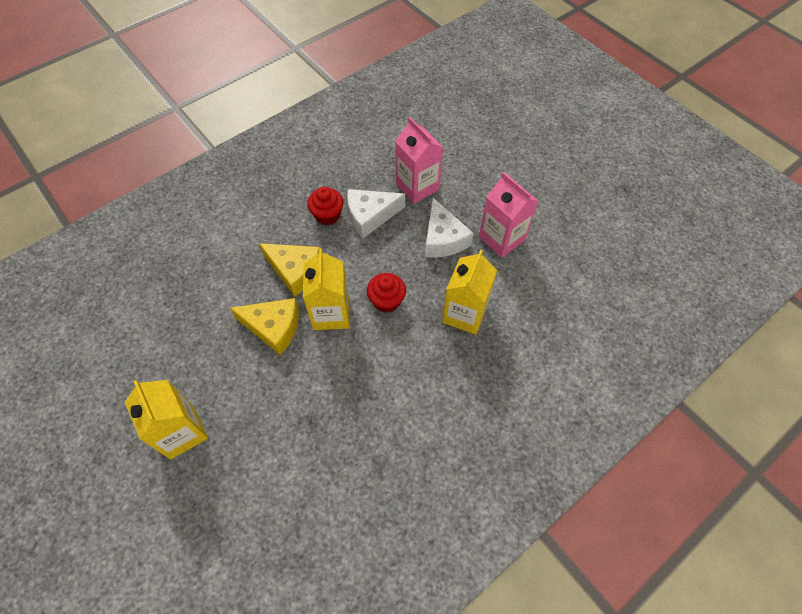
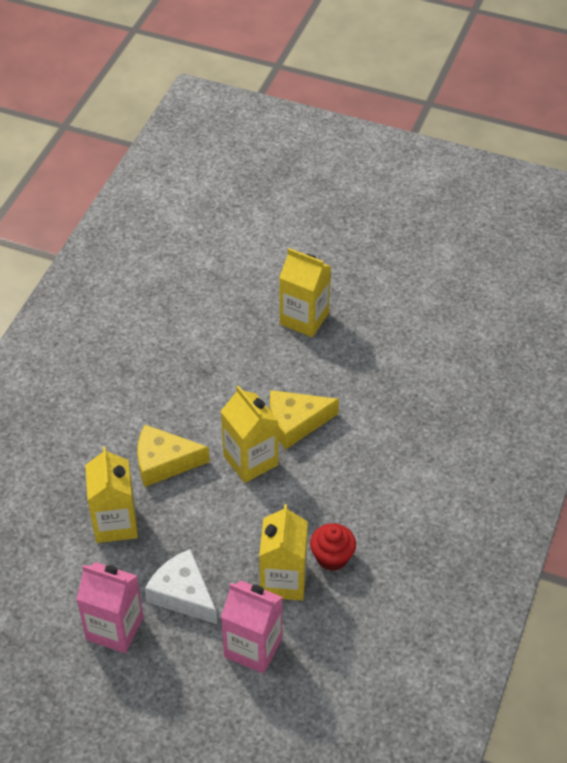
camera: 150 degrees right, 10 degrees down
(295, 271) = (318, 482): yellow cheese -> yellow cheese (164, 462)
(370, 216) = (283, 580): white cheese -> yellow carton
(386, 301) = (203, 498): red cupcake -> none

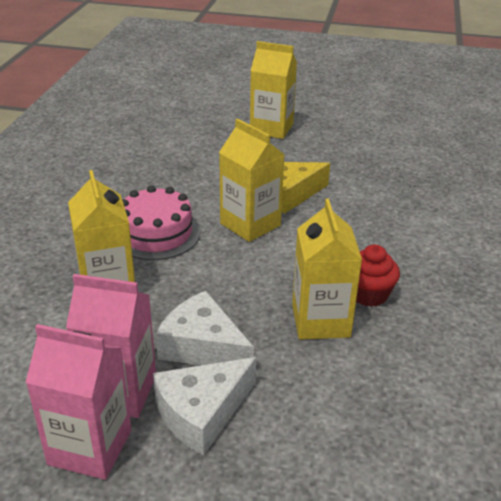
camera: 10 degrees left, 15 degrees down
(164, 462) = (156, 233): yellow cheese -> pink cake
(172, 655) = (202, 413): none -> white cheese
(253, 647) = (306, 392): pink carton -> pink carton (90, 447)

